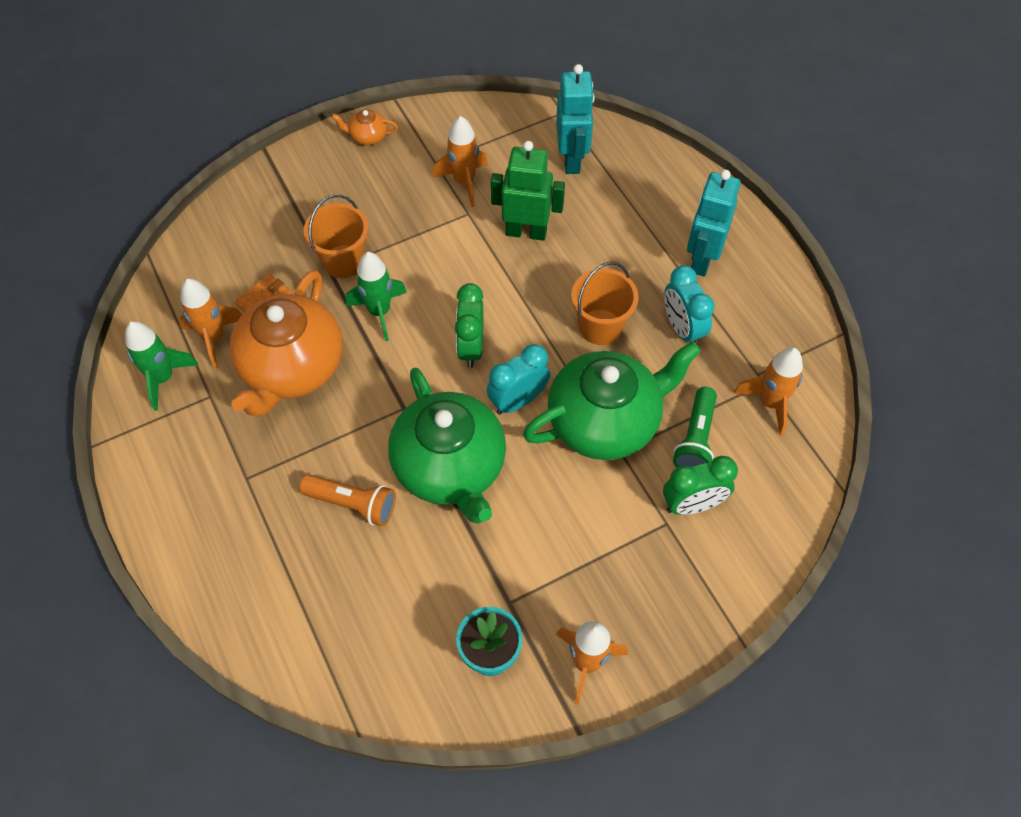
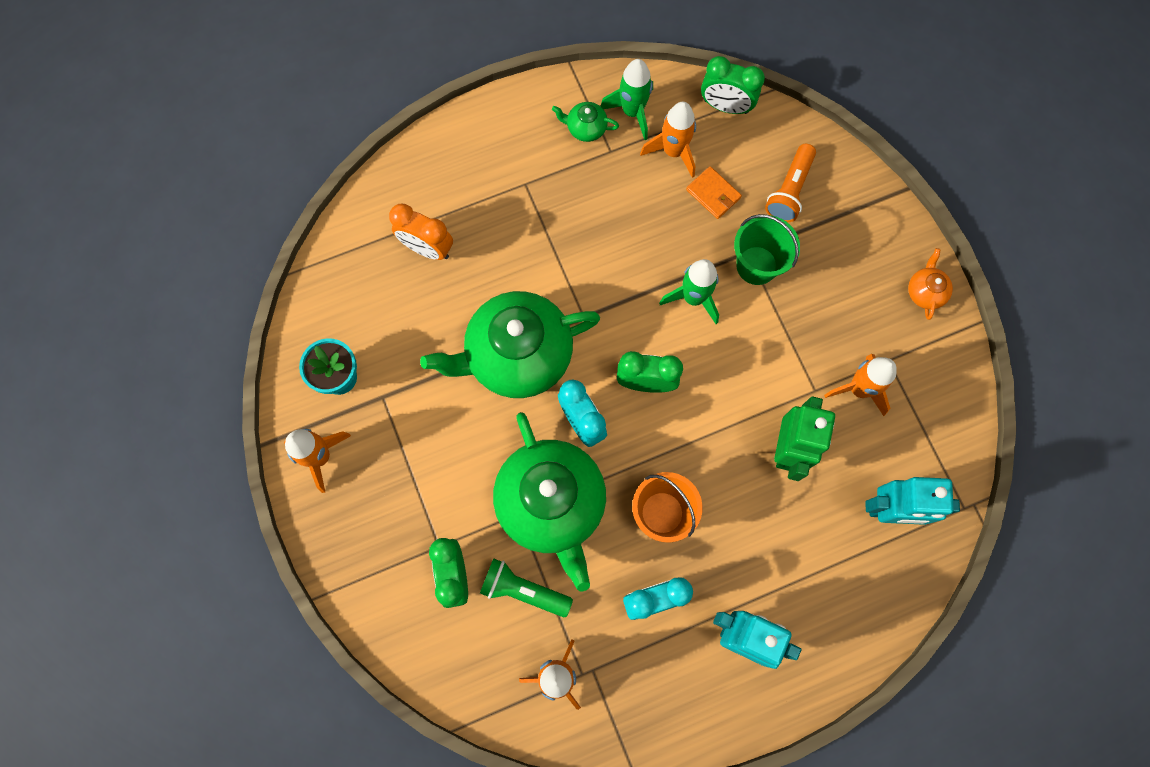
camera: 95 degrees right, 15 degrees up
(163, 294) = (725, 106): none -> green clock
(179, 422) = (585, 128): none -> green teapot
(291, 368) = (634, 219): orange teapot -> none
(325, 575) = (427, 248): none -> orange clock
(343, 261) = (756, 265): orange bucket -> green bucket
(353, 504) = (490, 271): orange flashlight -> orange flashlight (789, 190)

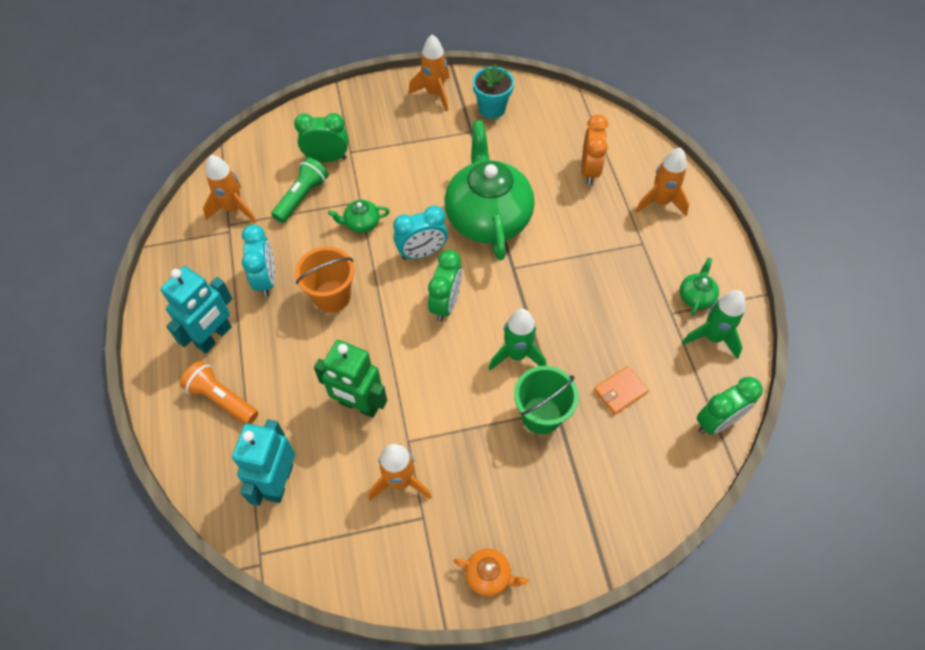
camera: 100 degrees right, 15 degrees down
(427, 248) = (589, 170): orange clock -> orange clock turned 150 degrees clockwise
(551, 504) = (361, 223): green teapot -> green teapot, size x0.41
(673, 151) = (668, 365): orange rocket -> orange rocket (660, 202)
(725, 106) = (717, 421): green clock -> green clock turned 150 degrees counterclockwise
(789, 190) = (618, 463): orange flashlight -> orange flashlight (222, 399)

